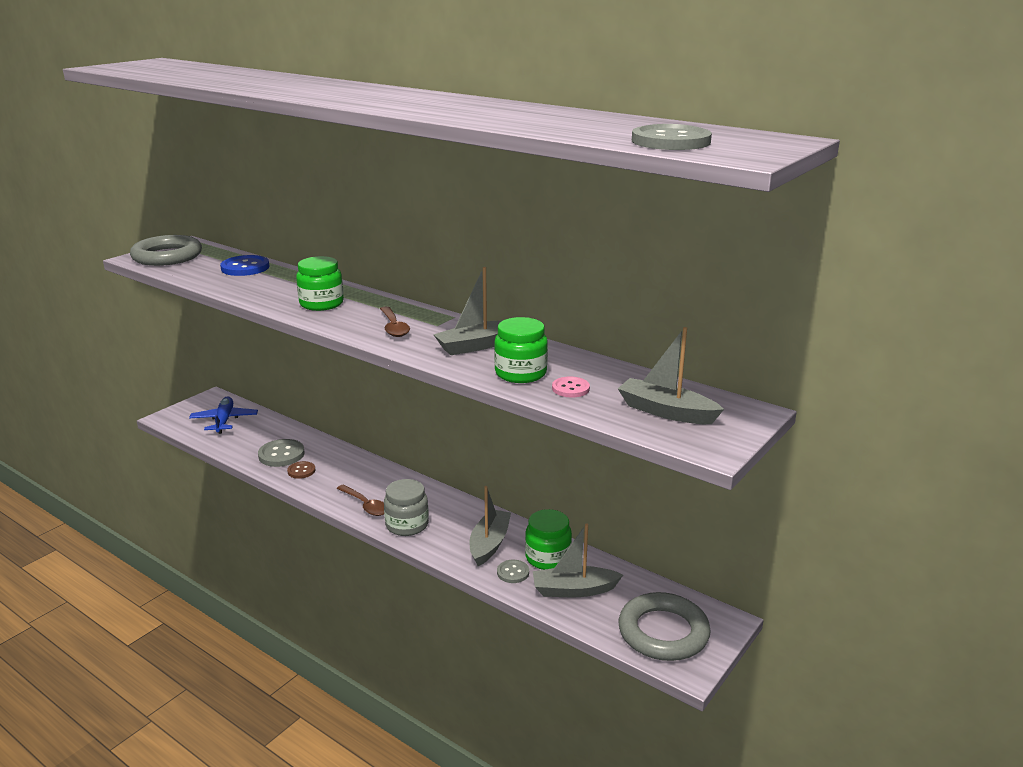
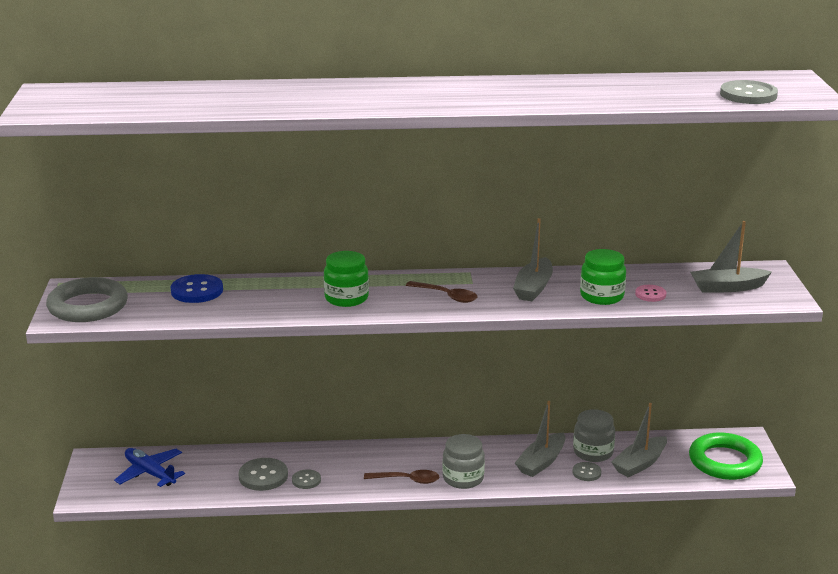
camera: 40 degrees left, 0 degrees up
(301, 471) = (306, 480): brown button -> grey button
(489, 544) = (541, 462): grey boat -> grey boat turned 120 degrees counterclockwise
(548, 558) = (593, 452): green jar -> grey jar
(663, 632) = (725, 461): grey ring -> green ring

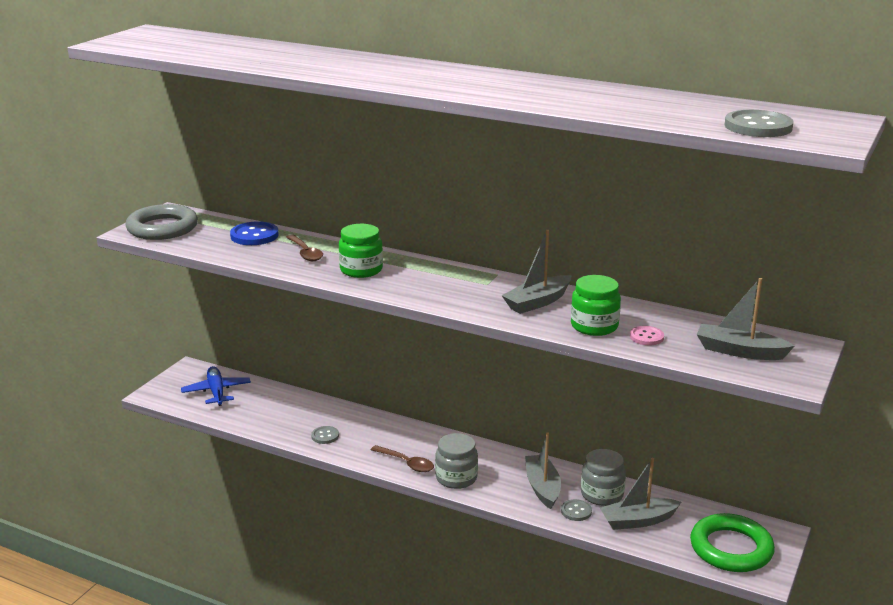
camera: 30 degrees right, 0 degrees up
(263, 476) = (296, 421): grey button -> none
(446, 296) = (448, 289): brown spoon -> brown spoon (305, 253)
(541, 462) = (542, 487): grey boat -> grey boat turned 105 degrees clockwise

